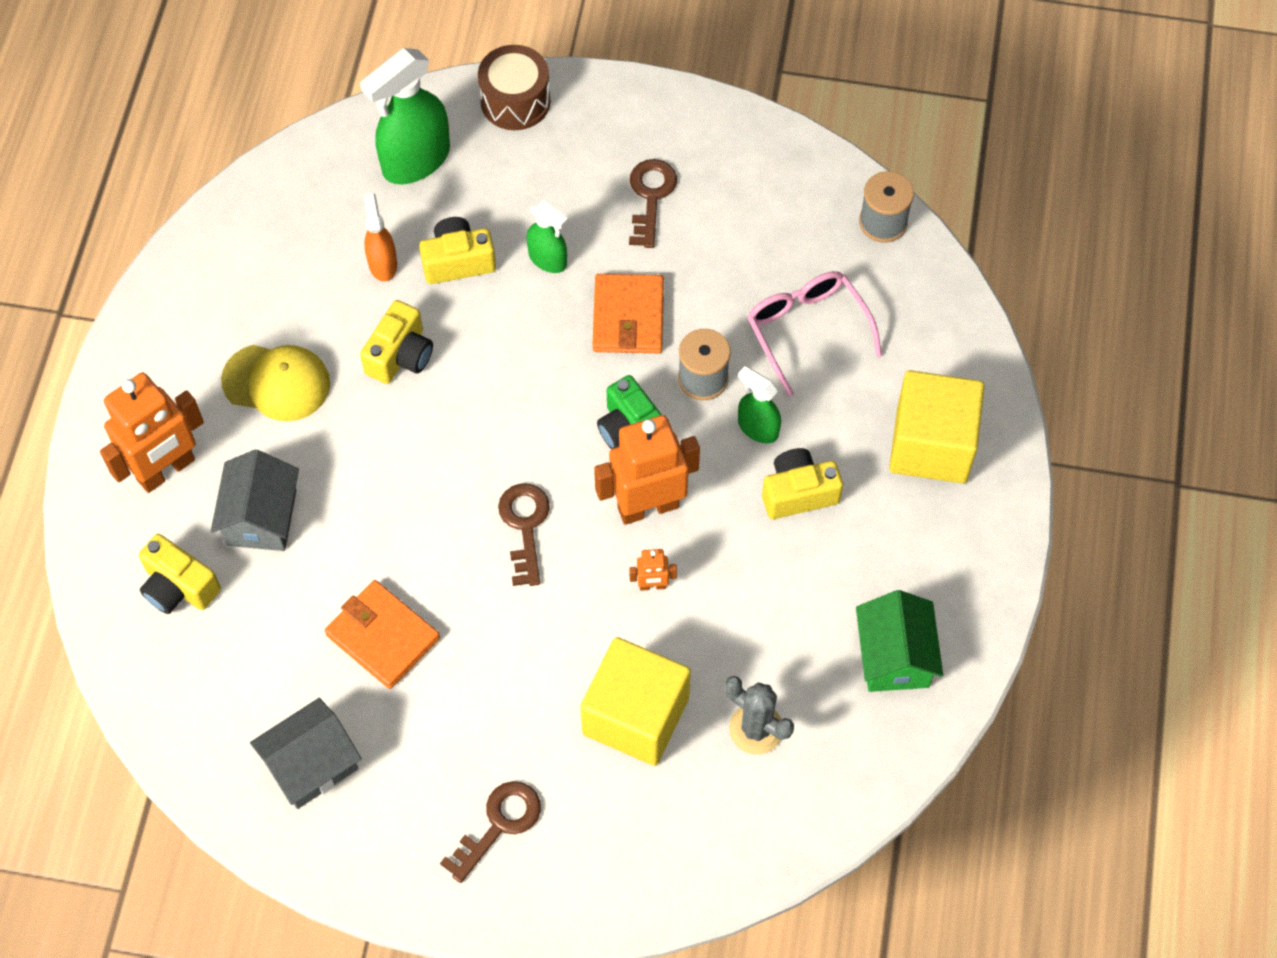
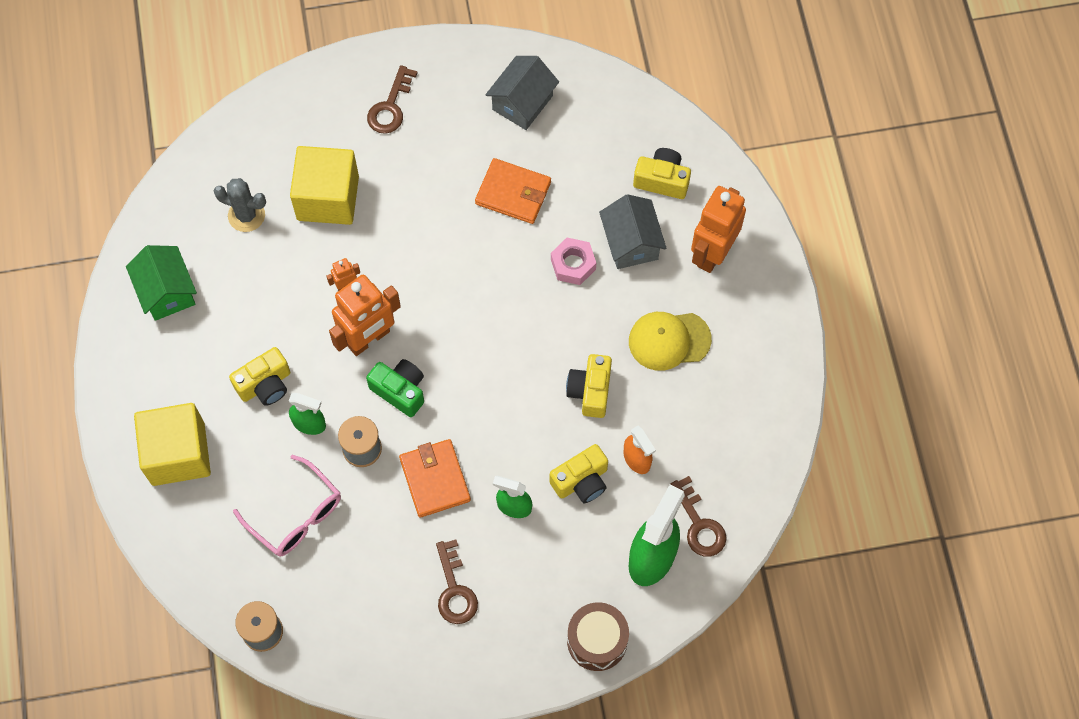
camera: 160 degrees right, 5 degrees up
(348, 514) = (573, 264): none -> pink nut
(525, 526) = (449, 296): brown key -> brown key (699, 524)

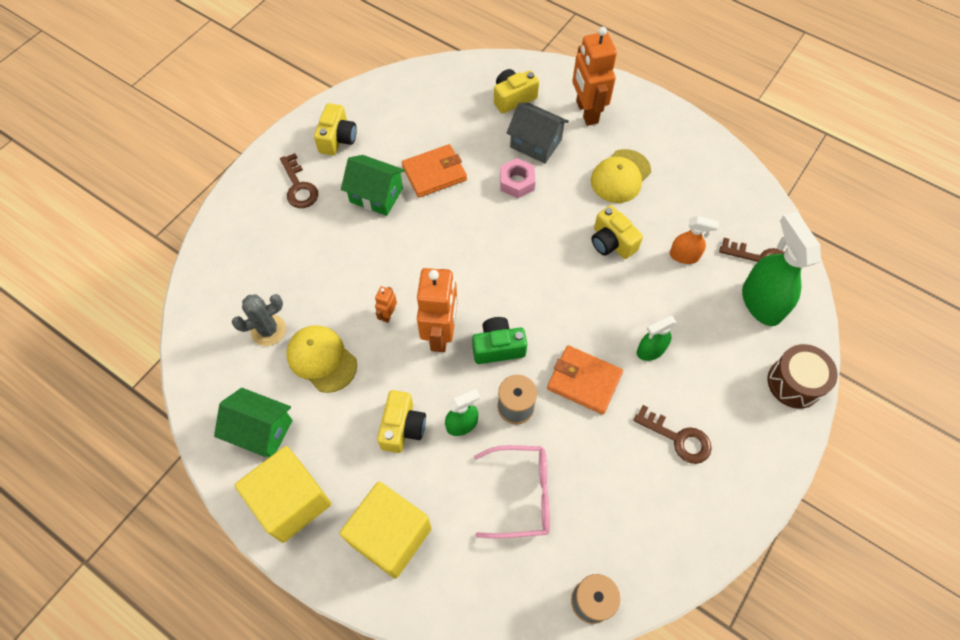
camera: 45 degrees left, 5 degrees down
(261, 276) = (322, 359): none -> yellow cap
(328, 198) = (315, 272): yellow cube -> yellow cube (291, 501)
(444, 171) = (376, 195): none -> green house
(522, 102) = (382, 121): grey house -> none
(581, 481) = (669, 298): yellow camera -> yellow camera (337, 139)

